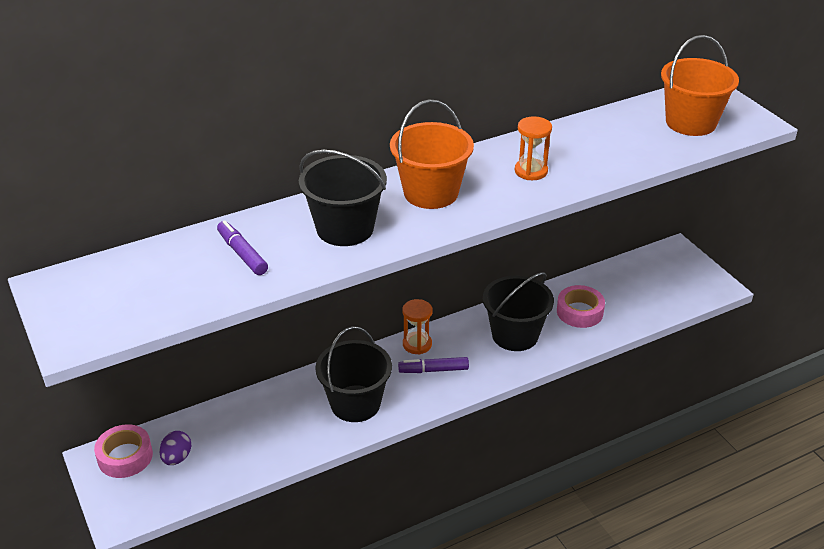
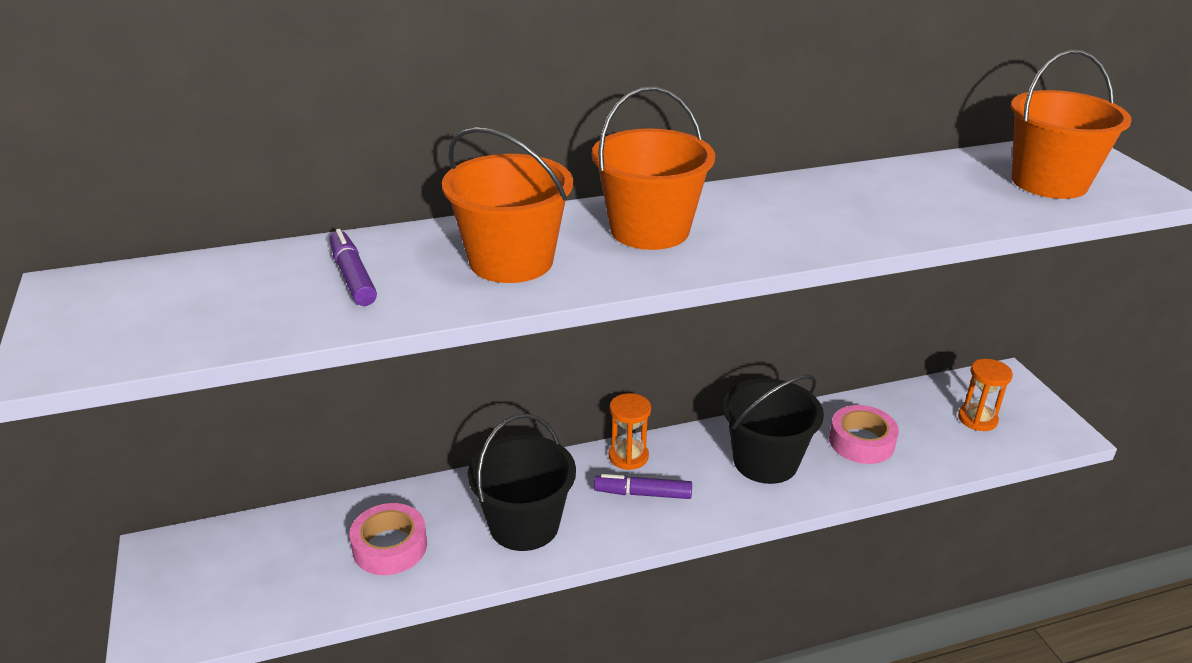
camera: 10 degrees right, 5 degrees down
(125, 456) = (196, 553): pink tape -> pink tape (390, 547)
(177, 458) = (262, 565): purple egg -> none
(345, 228) = (511, 261): black bucket -> orange bucket
(531, 171) = (802, 218): orange hourglass -> orange hourglass (977, 419)

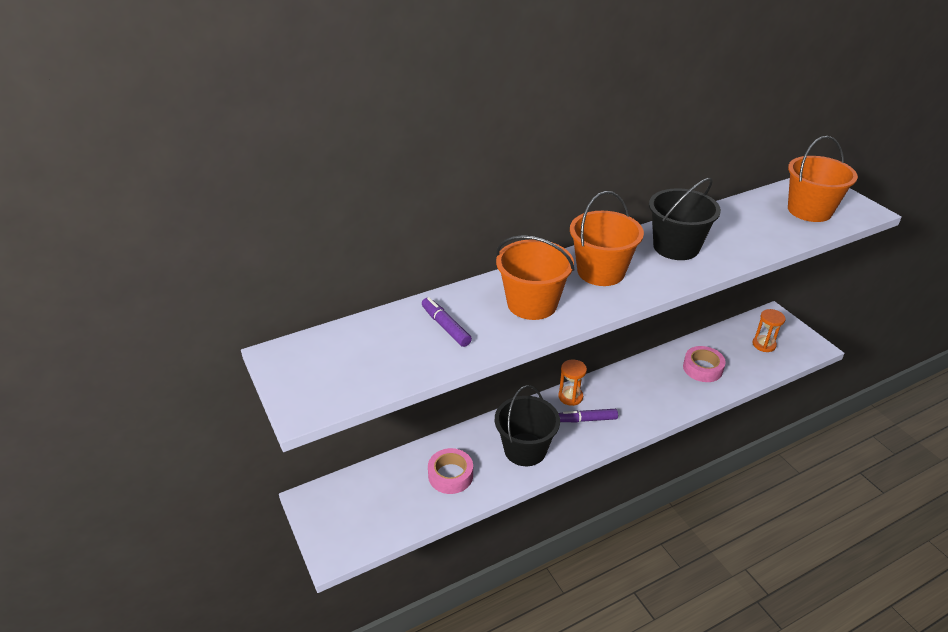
camera: 10 degrees left, 5 degrees up
(765, 461) = (651, 388): black bucket -> black bucket (676, 247)

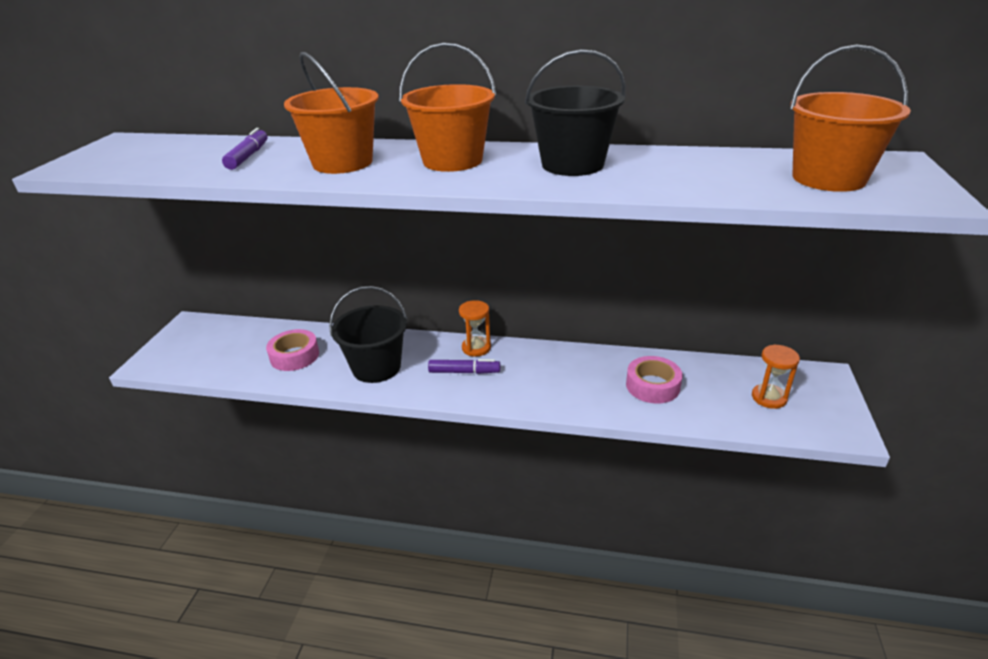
camera: 40 degrees right, 5 degrees down
(587, 419) = (464, 372): purple marker -> purple marker turned 150 degrees clockwise

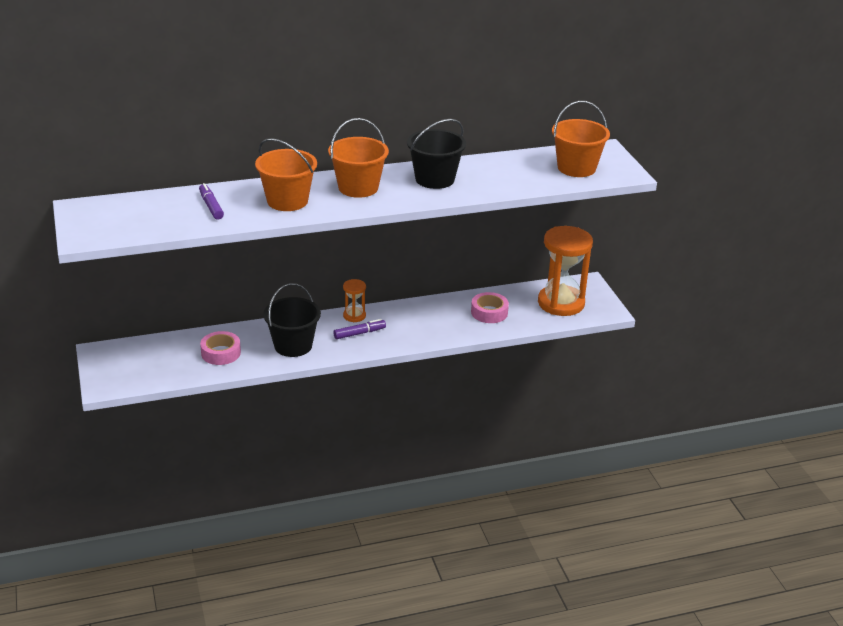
camera: 30 degrees left, 0 degrees up
(769, 398) = (561, 303): orange hourglass -> orange hourglass, size x2.12

